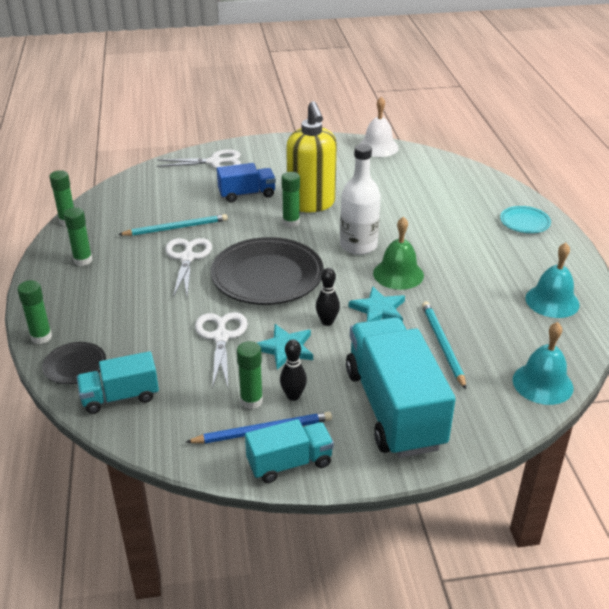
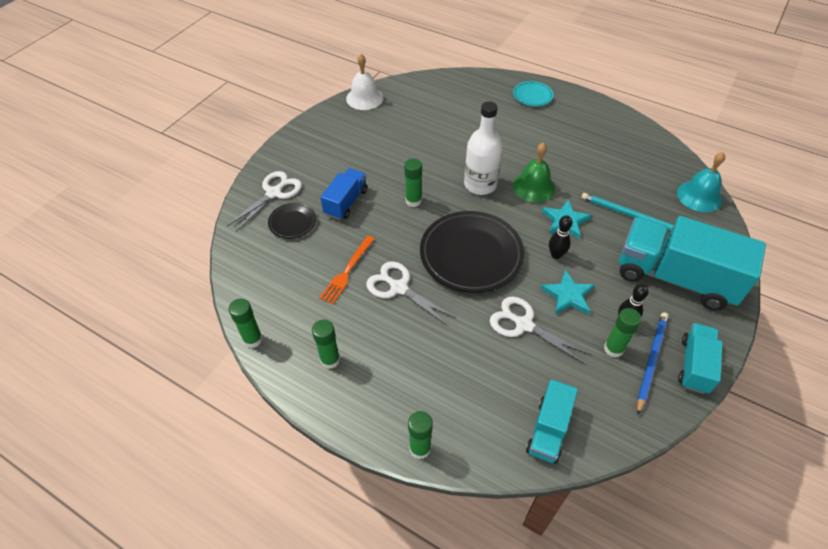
camera: 50 degrees left, 15 degrees up
(75, 366) = (482, 442): black plate -> black plate (292, 222)
(176, 228) = (347, 271): turquoise pencil -> orange fork
(311, 204) = (401, 176): yellow soap dispenser -> none
(552, 301) = (624, 140): turquoise bell -> none

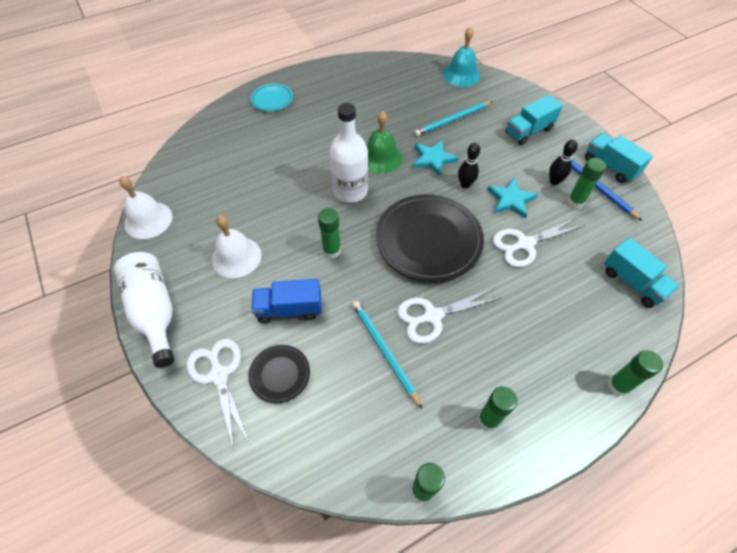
camera: 60 degrees left, 5 degrees up
(299, 140) = (154, 311): none -> white bottle
(346, 202) = (289, 309): blue truck -> blue truck turned 60 degrees counterclockwise
(347, 271) = (384, 351): orange fork -> turquoise pencil
(368, 154) = (236, 257): none -> white bell
(675, 277) = (529, 131): turquoise truck -> turquoise truck, size x0.52

